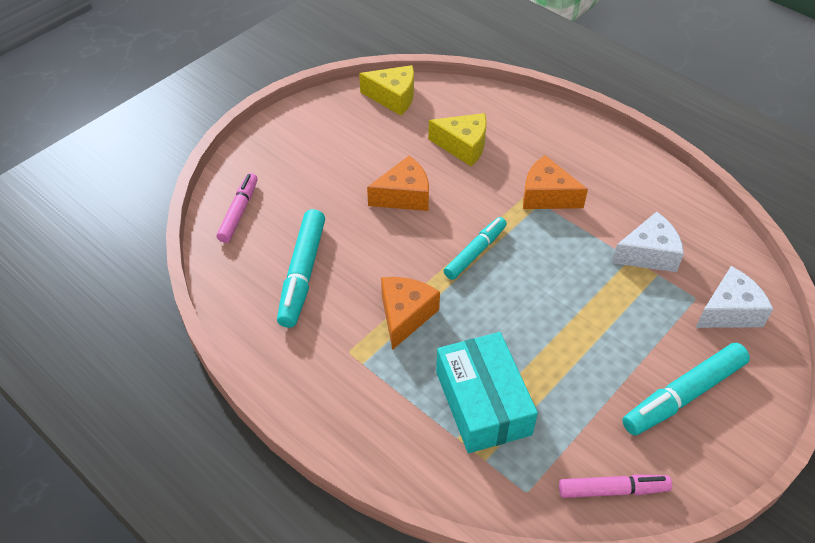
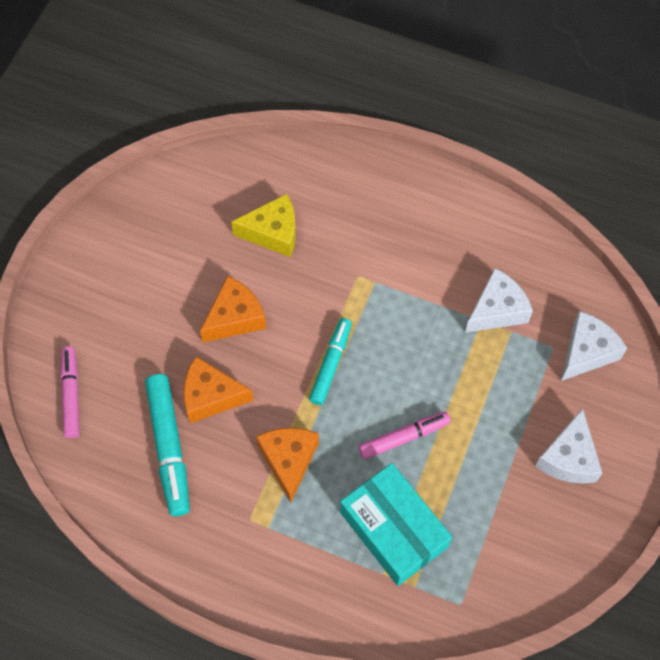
camera: 20 degrees left, 15 degrees up
(393, 97) = (175, 189): yellow cheese -> none
(546, 196) = (378, 270): orange cheese -> orange cheese (211, 396)
(612, 490) = (532, 575): pink marker -> pink marker (403, 437)
(684, 395) = (568, 458): turquoise marker -> white cheese

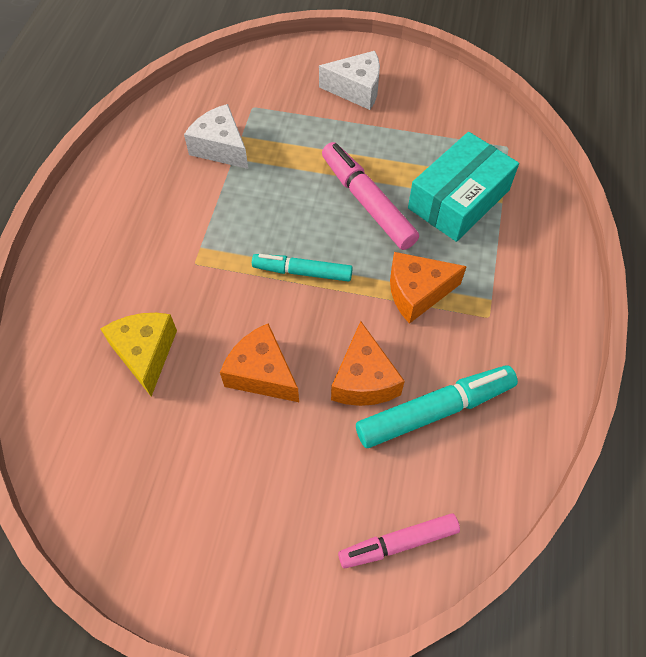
camera: 100 degrees left, 5 degrees down
(403, 437) = (367, 202): pink marker -> pink marker, size x1.51
(586, 352) = (254, 85): white cheese -> none

